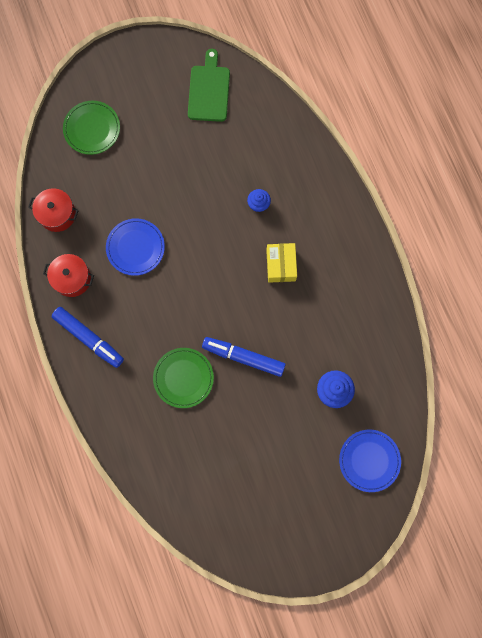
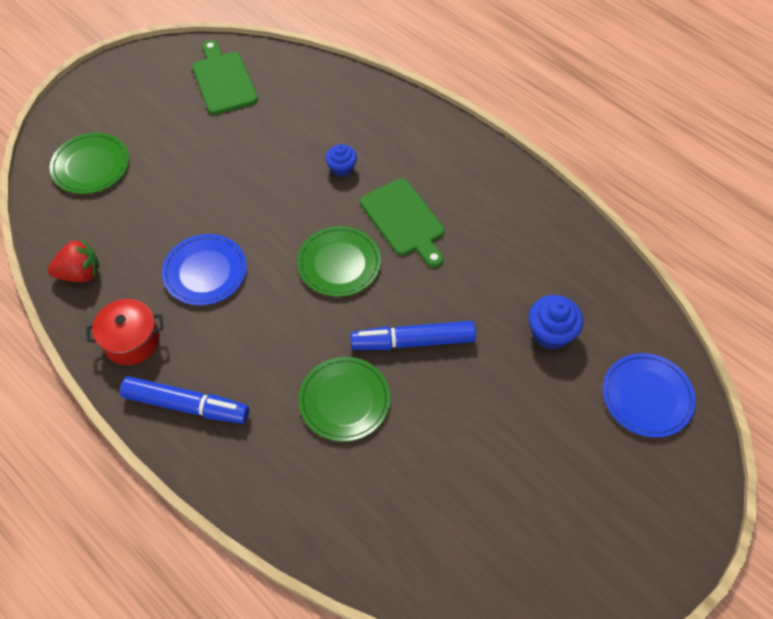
camera: 25 degrees left, 20 degrees down
(57, 214) = (80, 273): red pot -> red strawberry
(223, 279) = (339, 263): none -> green plate
(281, 265) = (404, 220): yellow box -> green cutting board

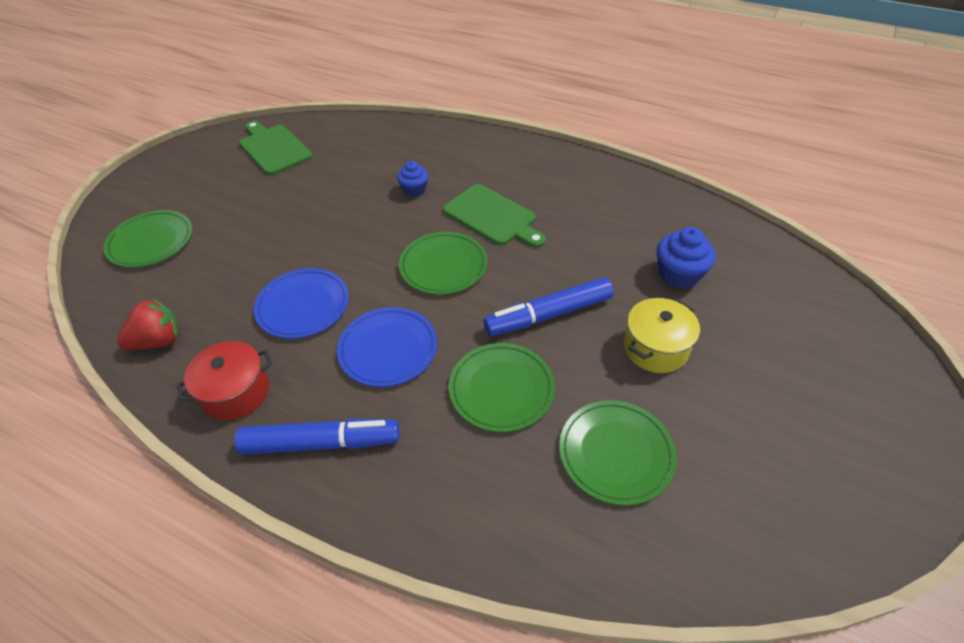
camera: 15 degrees left, 10 degrees down
(414, 484) = (616, 453): none -> green plate
(492, 401) = (655, 348): none -> yellow pot
(647, 396) = (800, 305): blue plate -> blue plate (388, 349)

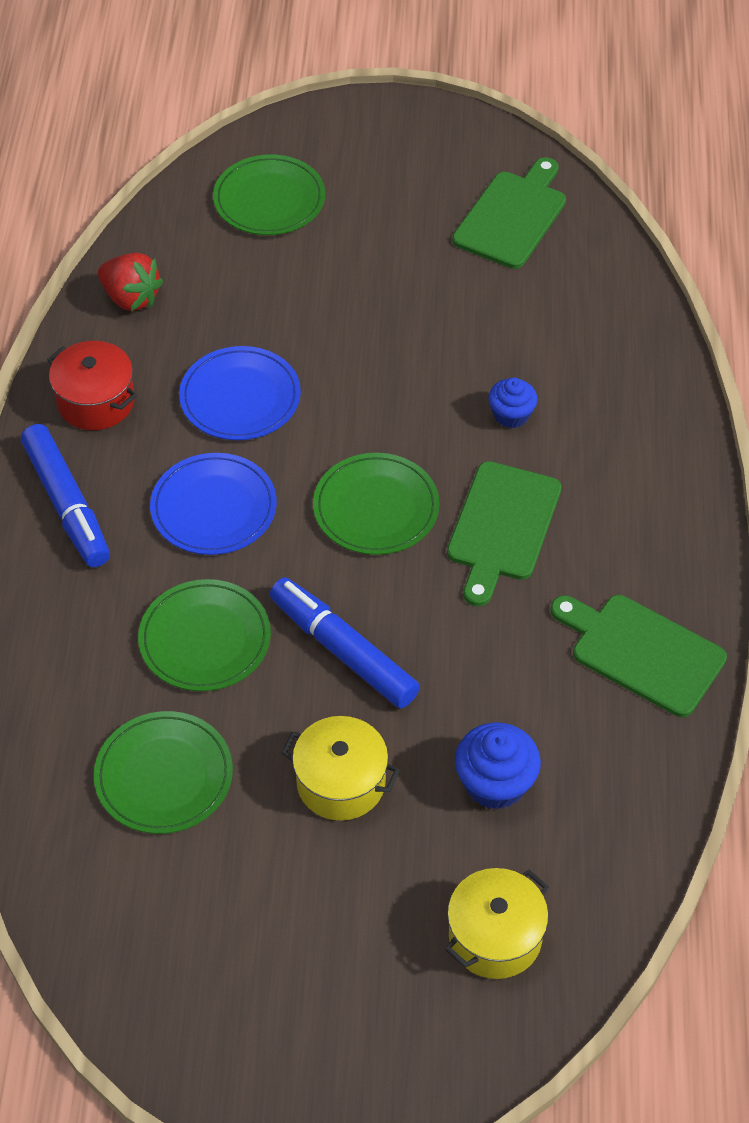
camera: 65 degrees right, 5 degrees up
(608, 191) = (642, 652): none -> green cutting board
(793, 308) = (495, 937): none -> yellow pot

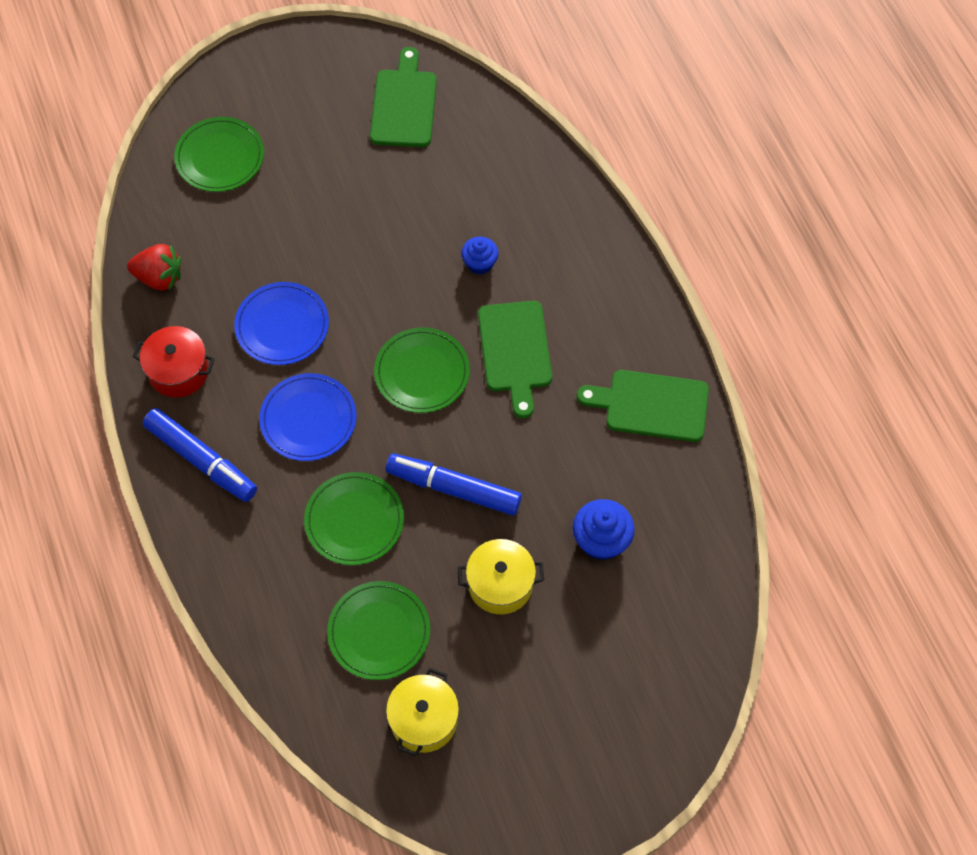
camera: 25 degrees left, 10 degrees up
(495, 937) = (653, 646): yellow pot -> yellow pot (424, 720)

